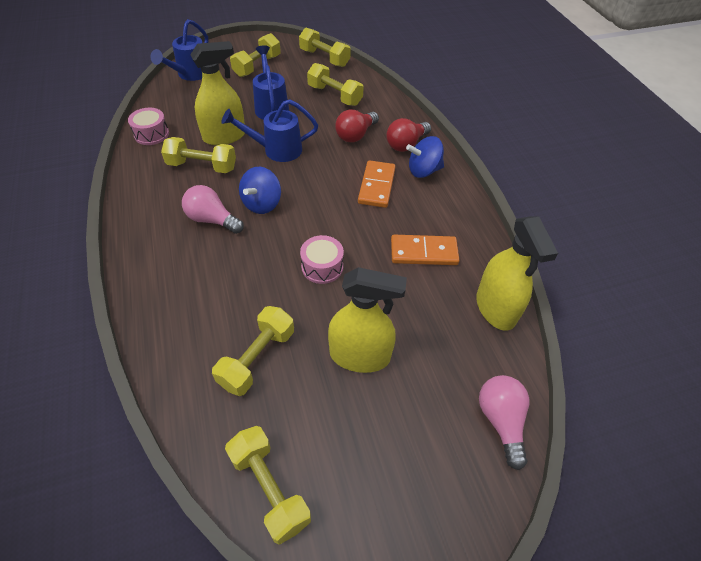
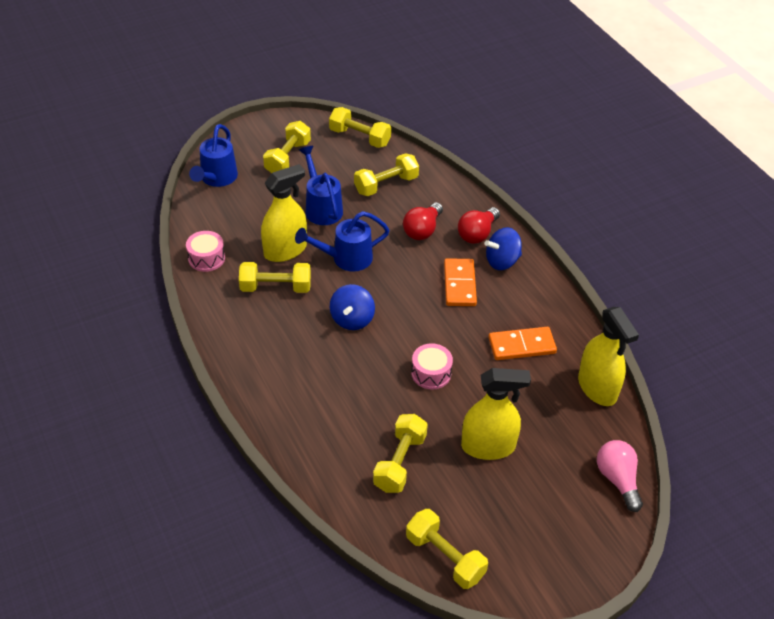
camera: 10 degrees left, 5 degrees down
(212, 220) = (309, 343): pink light bulb -> none
(335, 95) = (386, 185): yellow dumbbell -> yellow dumbbell turned 60 degrees counterclockwise

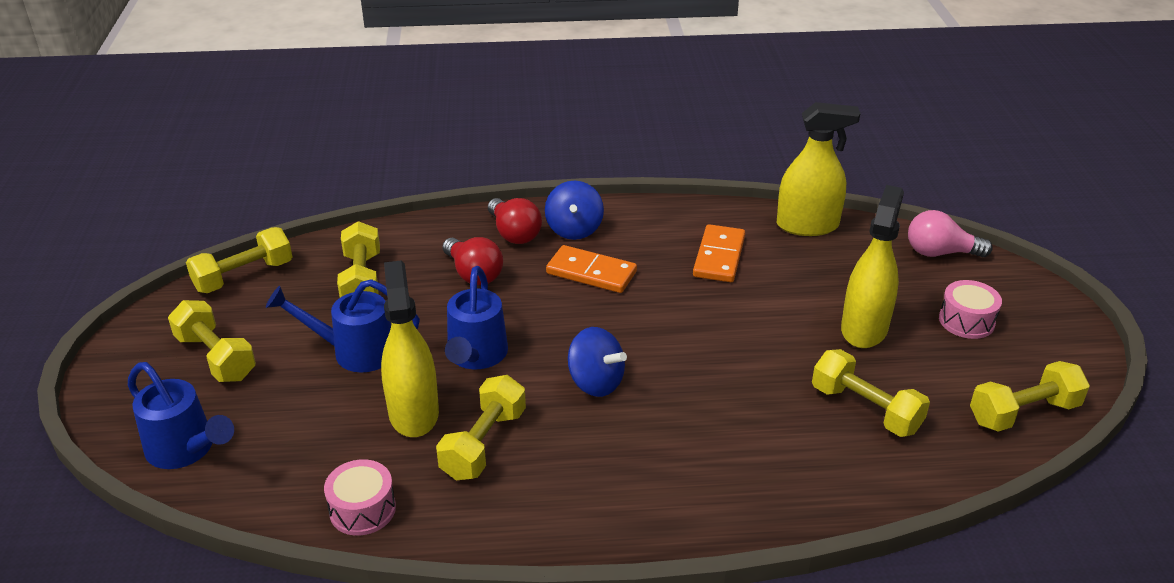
camera: 65 degrees left, 10 degrees down
(431, 373) = (728, 339): pink drum -> pink drum (966, 321)

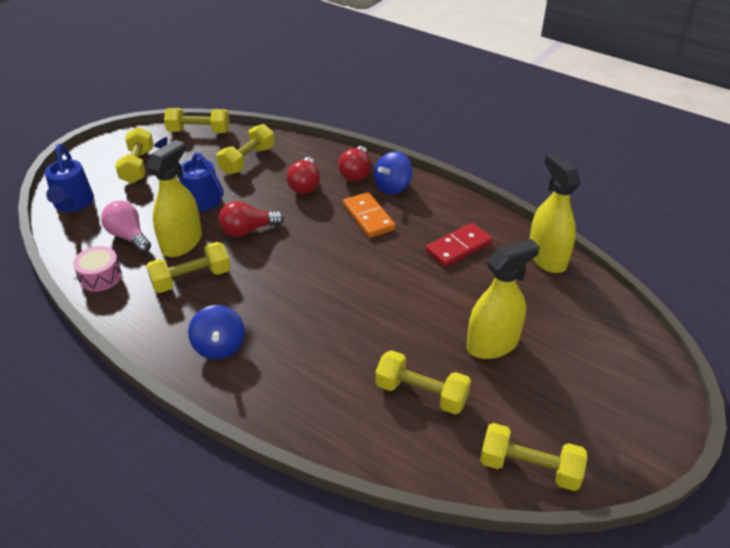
camera: 40 degrees right, 5 degrees up
(476, 356) = (248, 230): blue watering can -> red light bulb
(595, 382) = (287, 280): blue spinning top -> blue spinning top (219, 347)
(719, 257) = (458, 247): orange domino -> red domino
(807, 225) = (547, 258): yellow spray bottle -> yellow spray bottle turned 150 degrees counterclockwise
(865, 409) = (421, 393): yellow dumbbell -> yellow dumbbell turned 60 degrees counterclockwise
(940, 253) = (623, 326): pink light bulb -> pink light bulb (129, 236)
(966, 321) = (576, 382): pink drum -> none

